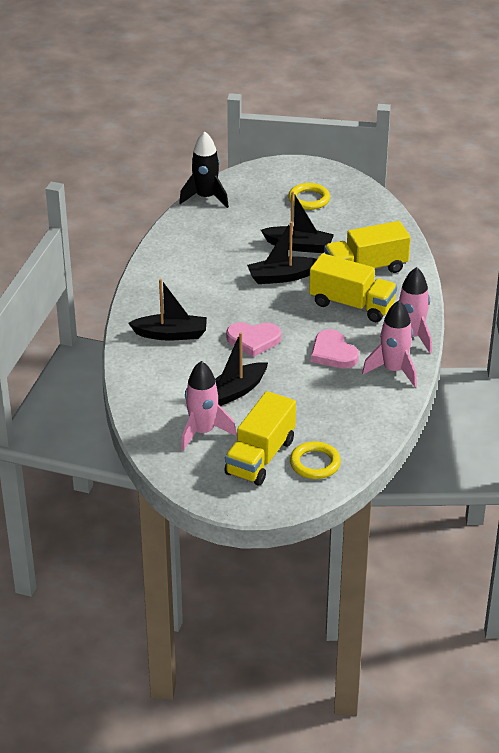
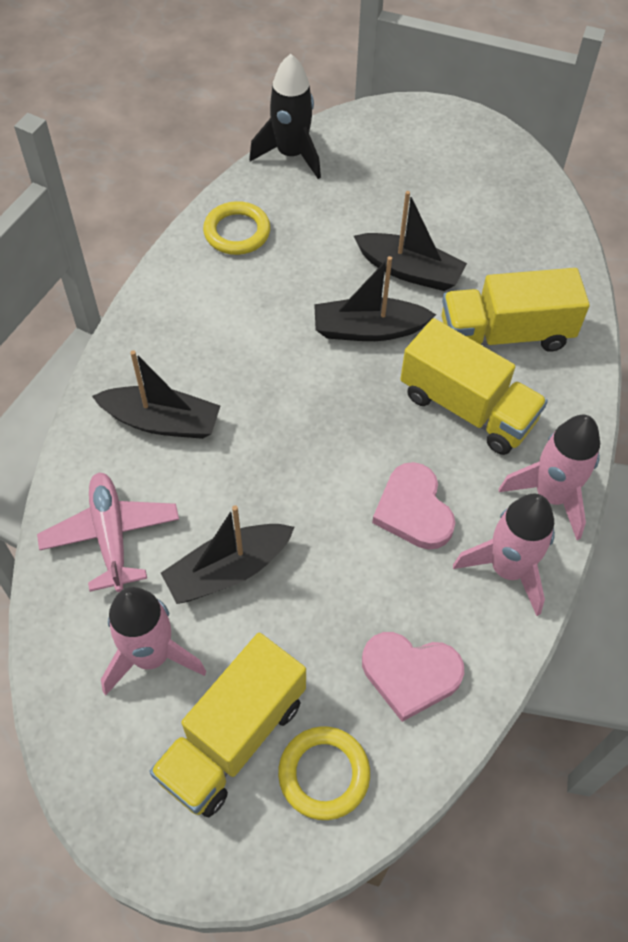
camera: 10 degrees right, 20 degrees up
(160, 387) = (111, 535): none -> pink plane
(253, 340) = (289, 458): pink heart -> pink heart (410, 674)
(309, 199) = (445, 181): yellow ring -> yellow ring (237, 232)

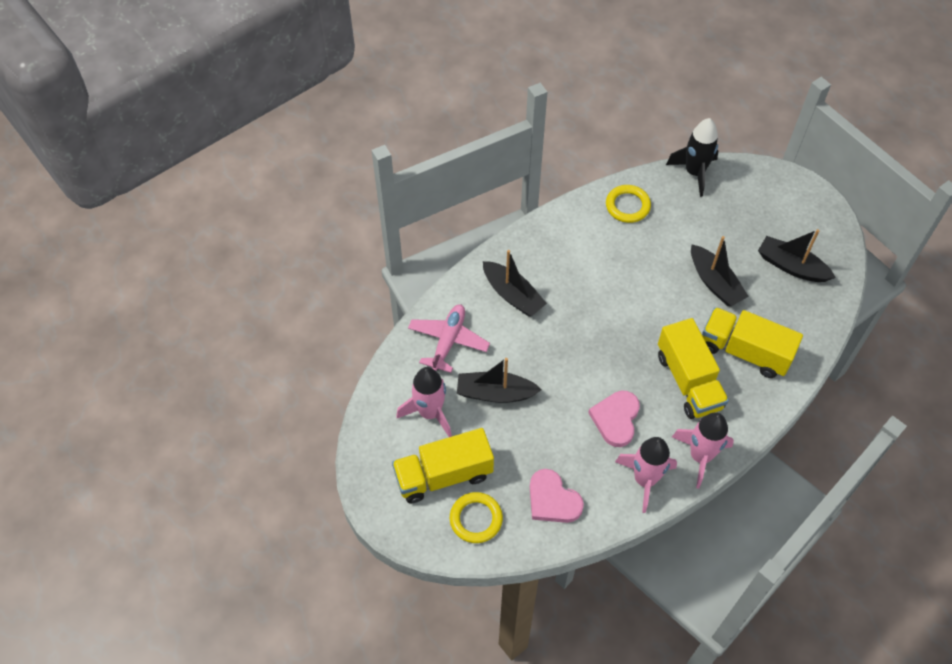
camera: 35 degrees right, 0 degrees up
(368, 330) = (664, 305): black boat -> black boat (791, 266)

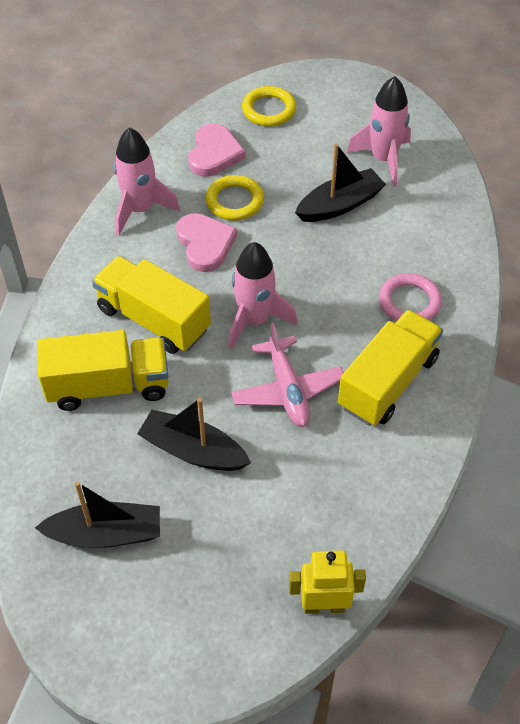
camera: 145 degrees right, 5 degrees down
(443, 475) = (325, 123): yellow truck -> yellow truck (388, 382)
(448, 341) = (428, 223): pink plane -> pink plane (287, 390)
(512, 295) = (409, 302): black boat -> pink ring
(552, 500) = (214, 154): pink heart -> pink heart turned 90 degrees clockwise
(627, 206) = (374, 492): yellow ring -> yellow ring (234, 201)
(694, 173) = (324, 605): black rocket -> yellow robot
(700, 456) = (98, 256): pink rocket -> pink rocket (254, 320)

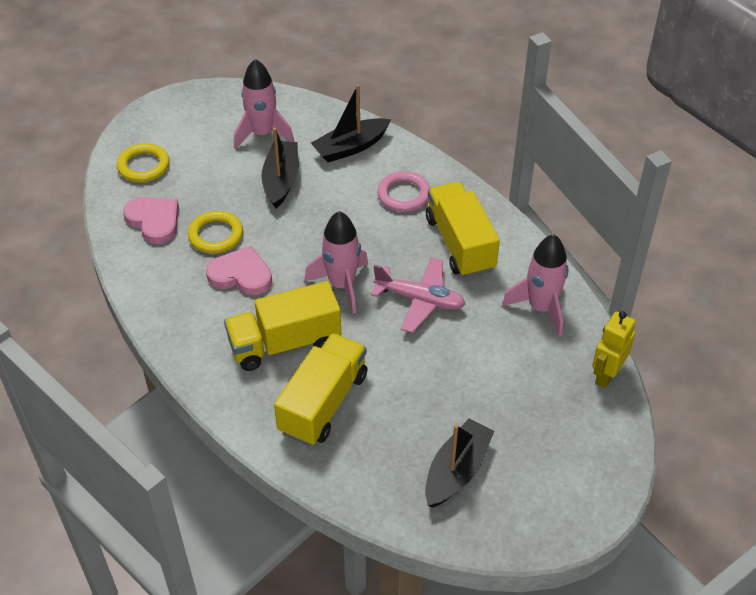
camera: 55 degrees left, 5 degrees down
(140, 209) = (165, 295): pink rocket -> pink rocket (541, 308)
(193, 450) = (426, 381): black boat -> black boat (350, 147)

